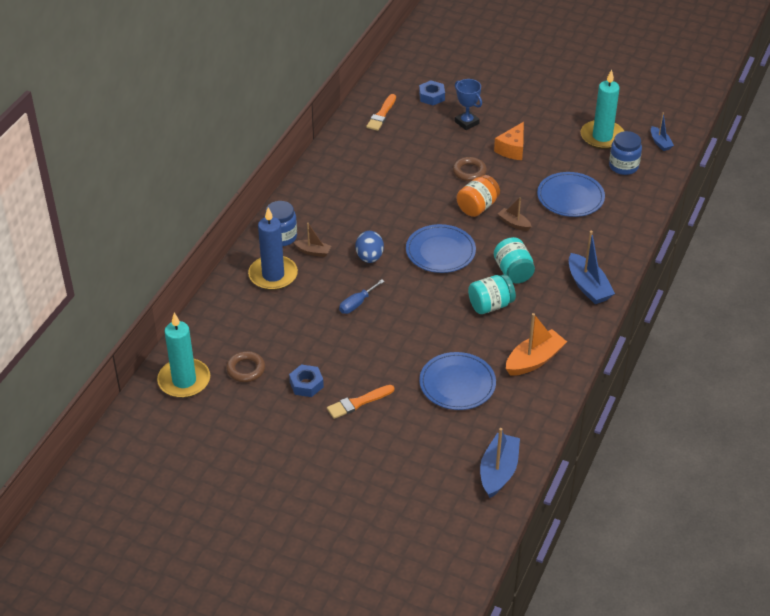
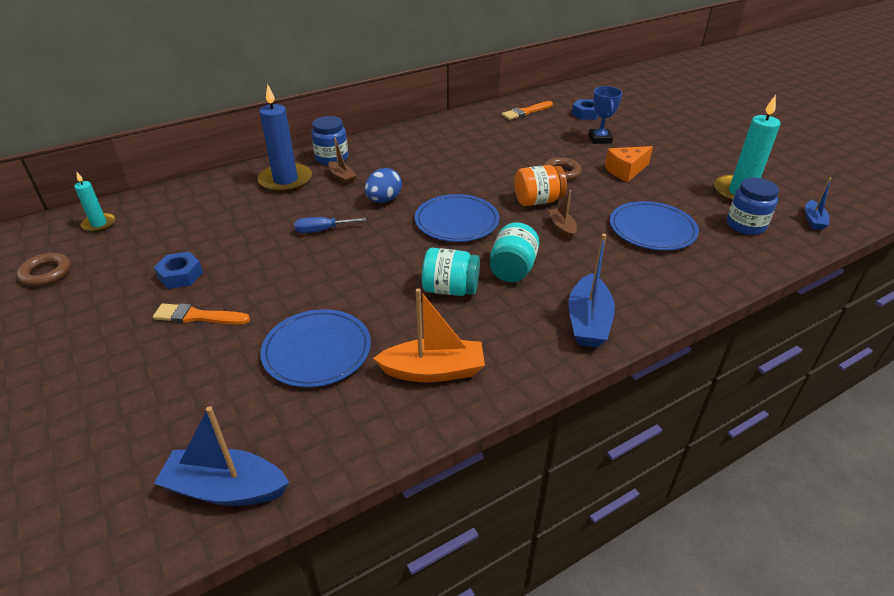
camera: 35 degrees right, 5 degrees down
(184, 380) = (99, 224): turquoise candle -> turquoise candle, size x0.55
(246, 369) = (155, 238): brown ring -> brown ring (46, 273)
(498, 471) = (226, 488): blue boat -> blue boat turned 135 degrees counterclockwise

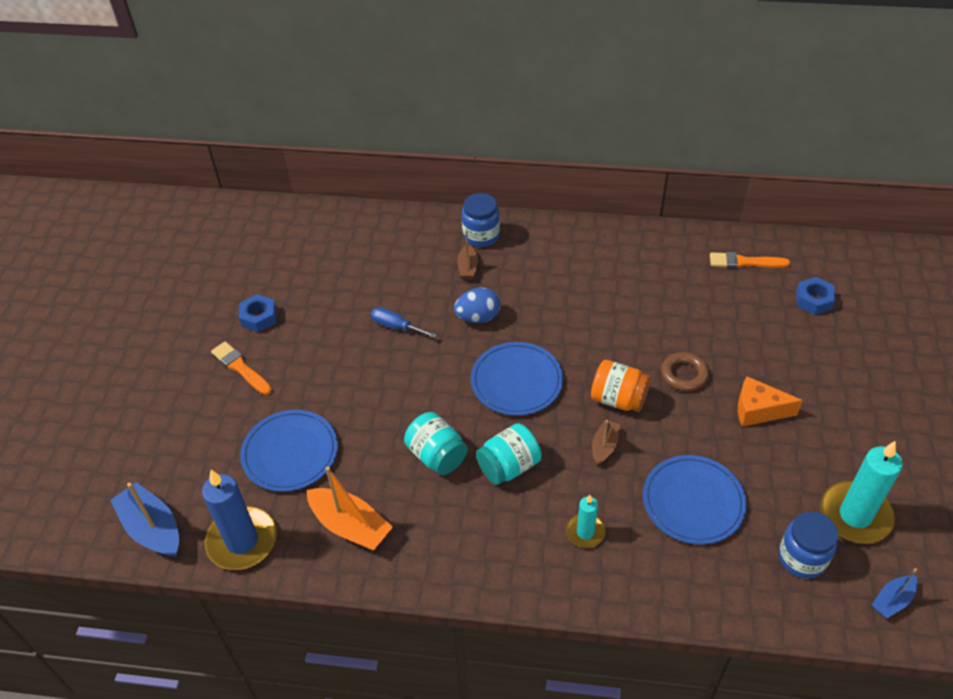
camera: 40 degrees right, 10 degrees up
(46, 273) = (178, 262): brown ring -> none
(99, 224) = (244, 225): turquoise candle -> turquoise candle (585, 532)
(285, 180) = (417, 246): blue candle -> blue candle (242, 541)
(588, 321) = (513, 562): blue boat -> none
(600, 139) = (783, 348): blue trophy -> none

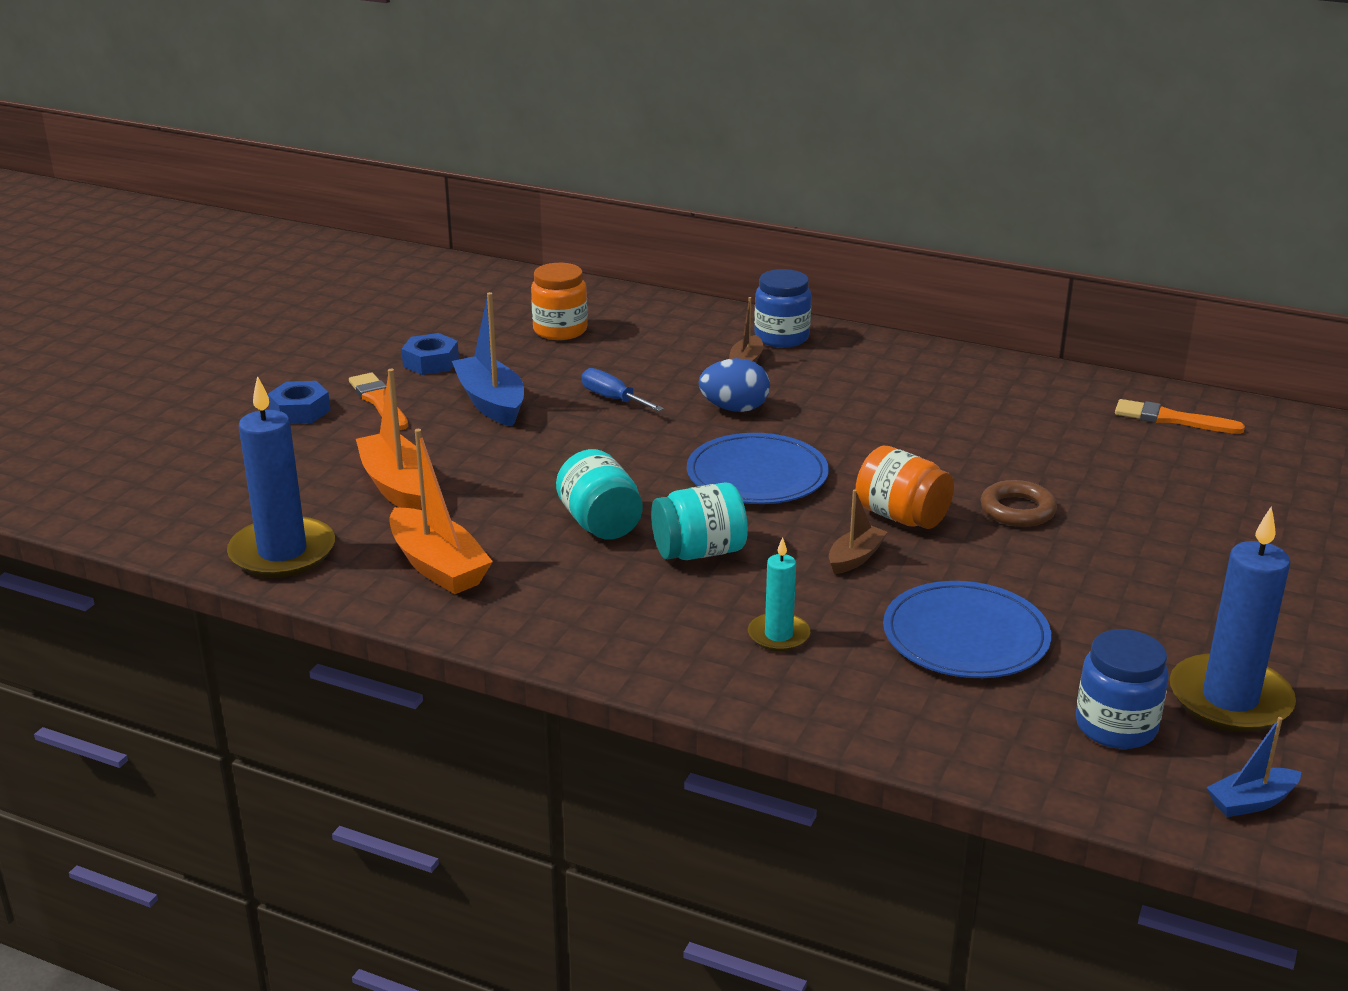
camera: 15 degrees right, 20 degrees down
(152, 528) = (172, 520): blue boat -> blue boat (491, 403)
(290, 452) = (397, 486): blue plate -> orange boat
(333, 262) = (560, 330): none -> orange jar
(758, 410) = (1119, 564): orange cheese -> none
(813, 300) = (1267, 472): blue nut -> blue nut (300, 411)
(855, 515) = (1230, 699): turquoise candle -> blue candle

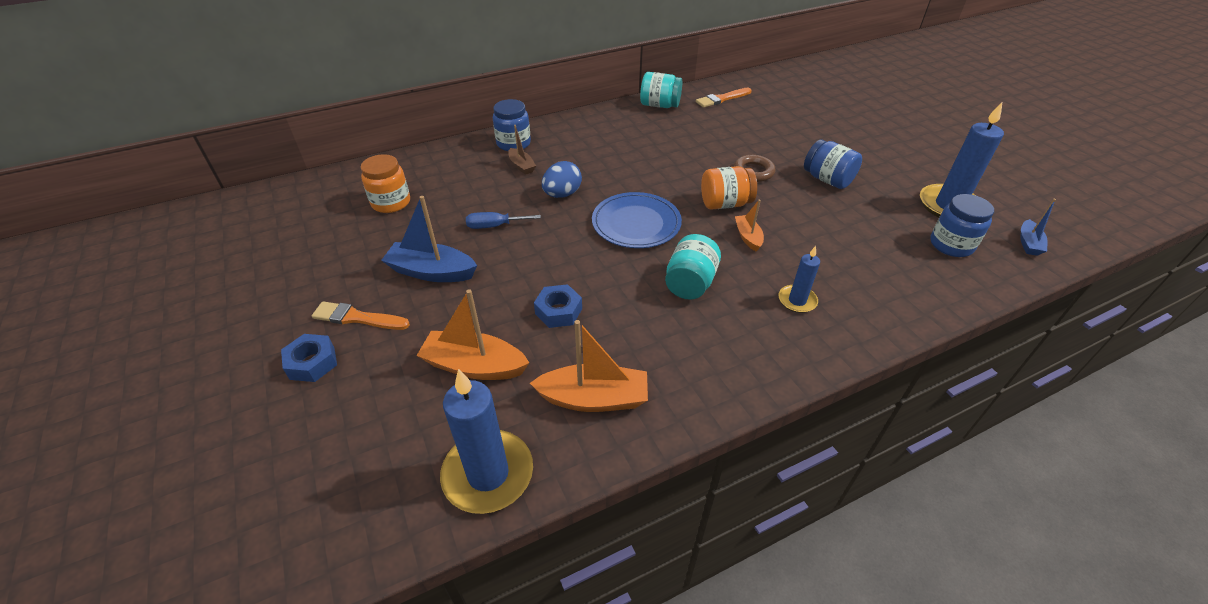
camera: 50 degrees left, 15 degrees up
(431, 362) = (345, 270): blue nut -> blue nut (558, 311)
(600, 524) = (621, 303): turquoise jar -> turquoise jar (660, 105)
(778, 635) = (797, 300): turquoise candle -> blue candle
(855, 558) = (748, 237): brown boat -> orange boat
(965, 636) = (846, 244): blue plate -> none
(1107, 573) = (827, 179): none -> blue jar

